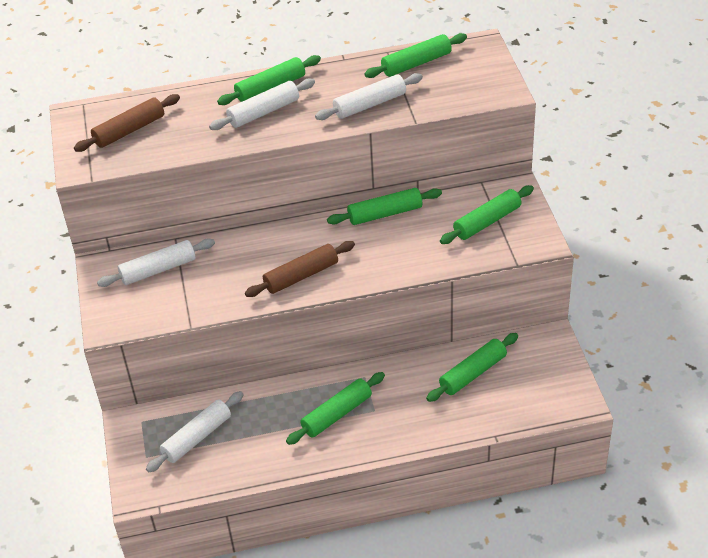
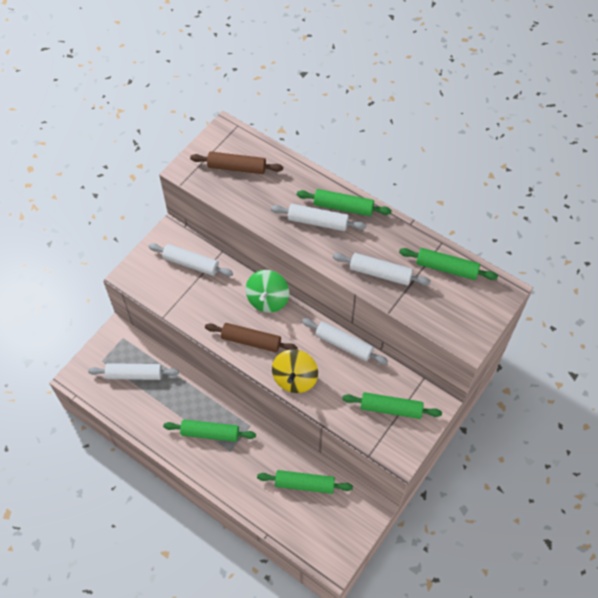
camera: 45 degrees right, 15 degrees up
(271, 237) = (268, 299): none -> green spinning top
(379, 268) = (295, 378): none -> yellow spinning top
(385, 213) = (344, 344): green rolling pin -> white rolling pin

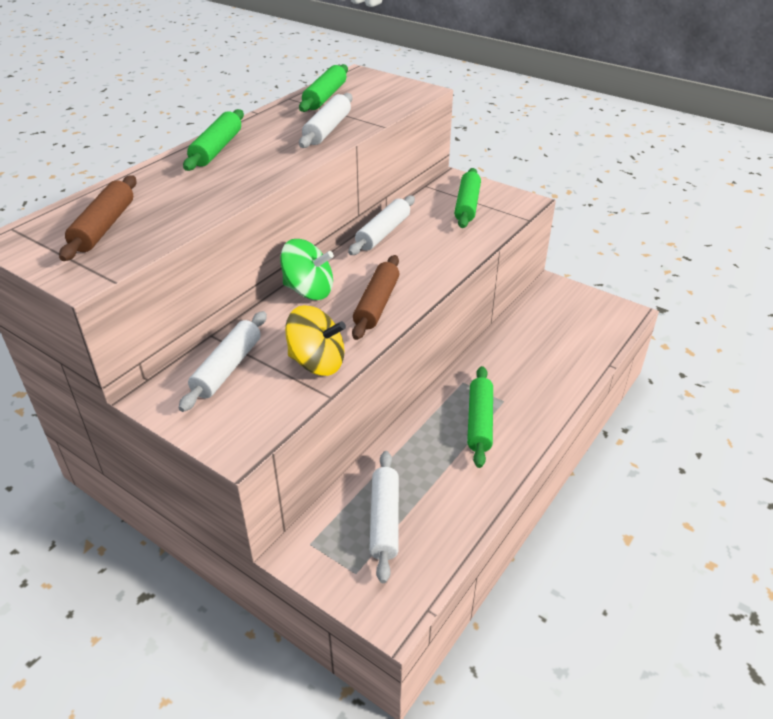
camera: 90 degrees left, 20 degrees down
(295, 378) = (434, 268): yellow spinning top -> yellow spinning top (317, 362)
(304, 484) = (535, 334): green rolling pin -> none
(318, 222) = (236, 165): white rolling pin -> none

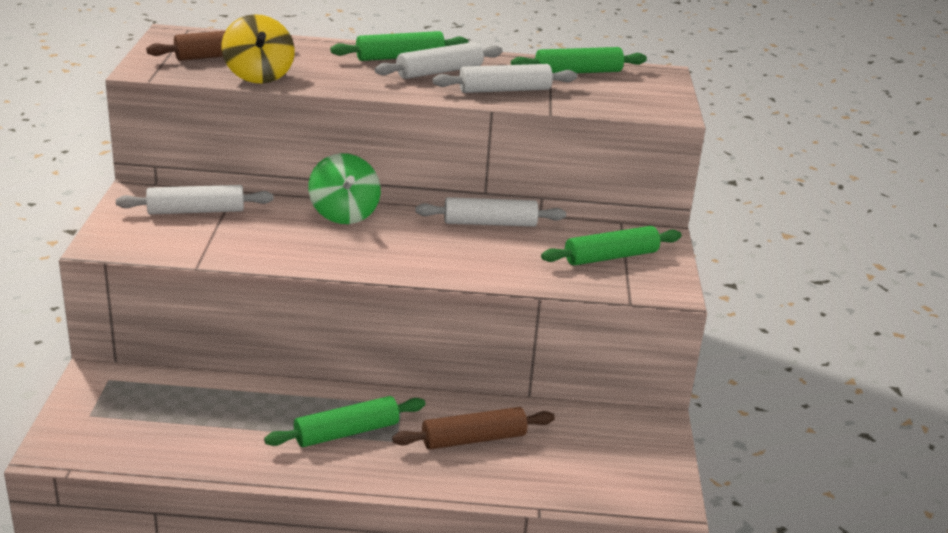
camera: 55 degrees right, 10 degrees down
(317, 362) = (238, 248): yellow spinning top -> yellow spinning top (259, 75)
(376, 304) = (357, 253): brown rolling pin -> brown rolling pin (473, 439)
(384, 520) = (162, 411): white rolling pin -> white rolling pin (439, 71)

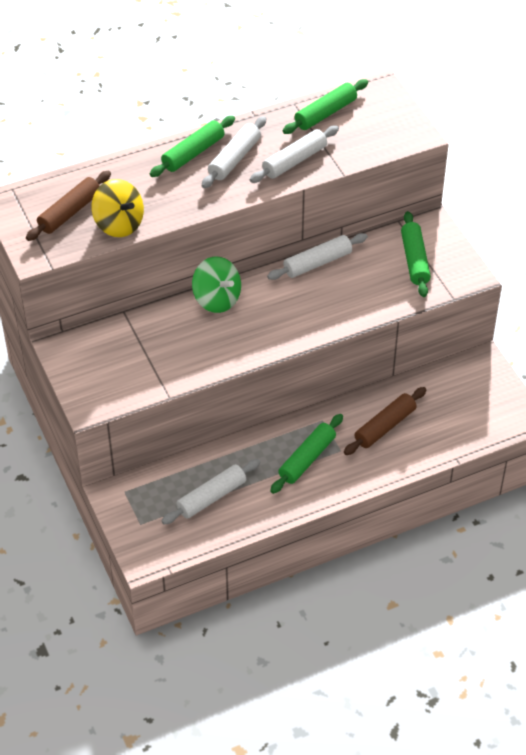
camera: 25 degrees left, 20 degrees up
(196, 211) = (118, 345): white rolling pin -> white rolling pin (211, 497)
(611, 257) = (415, 260): green rolling pin -> green rolling pin turned 45 degrees counterclockwise

